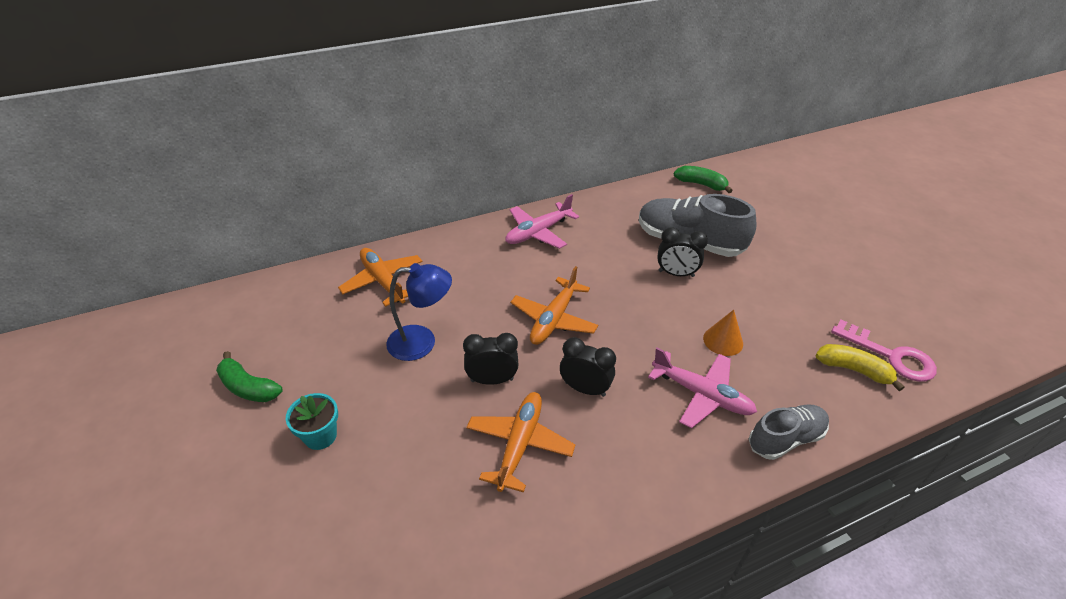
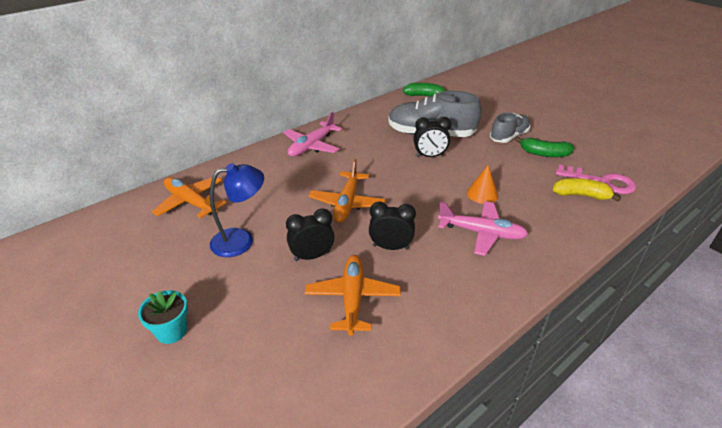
camera: 15 degrees left, 5 degrees down
(248, 387) = (88, 307): green banana -> green banana (544, 154)
(785, 439) = (554, 250): grey shoe -> grey shoe (509, 136)

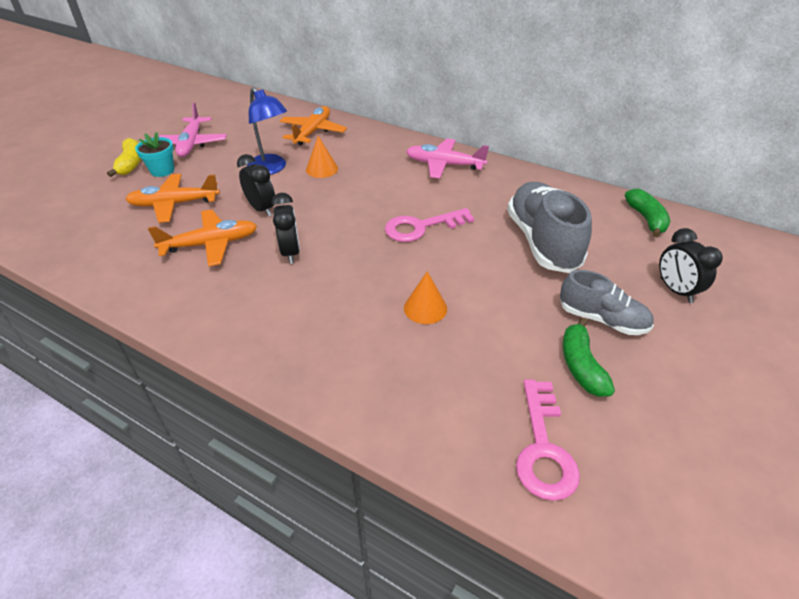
camera: 70 degrees right, 5 degrees up
(268, 208) = (322, 169): none -> orange cone
(347, 203) = (352, 210): orange plane -> orange plane (174, 204)
(390, 175) = (421, 227): none -> pink key
(430, 156) = (485, 250): black clock -> black clock (675, 290)
(481, 233) = (341, 317): pink plane -> pink plane (191, 143)
(581, 195) = (483, 419): yellow banana -> yellow banana (131, 164)

